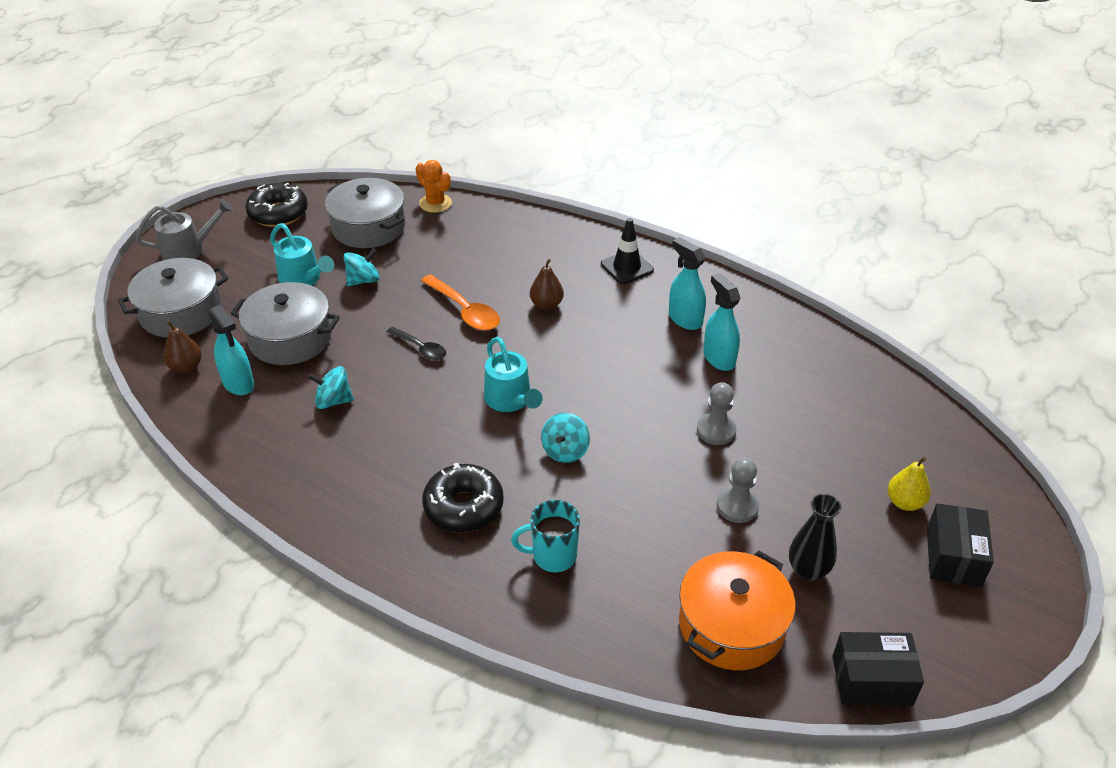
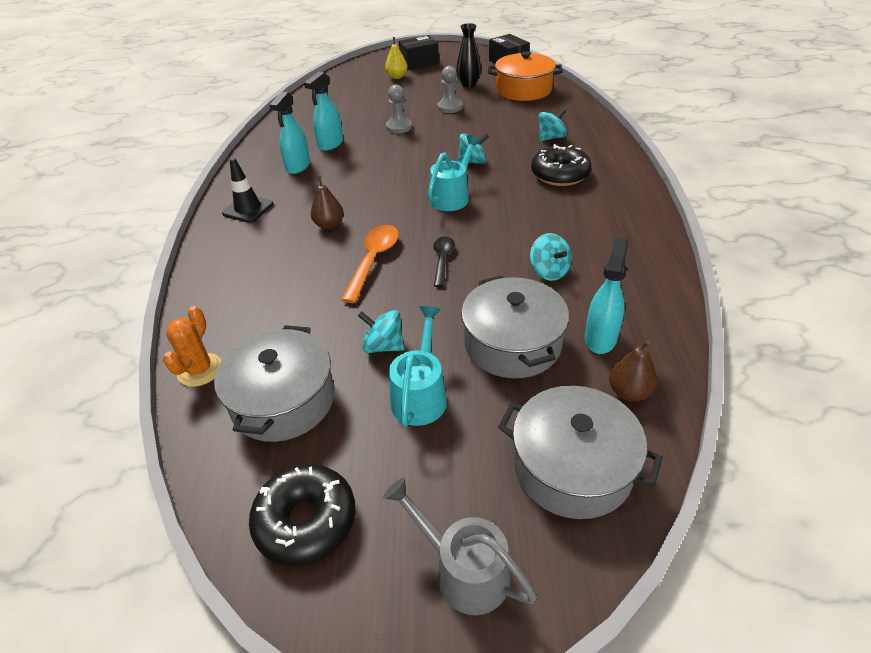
camera: 120 degrees left, 0 degrees up
(553, 556) = (551, 138): turquoise mug -> turquoise spinning top

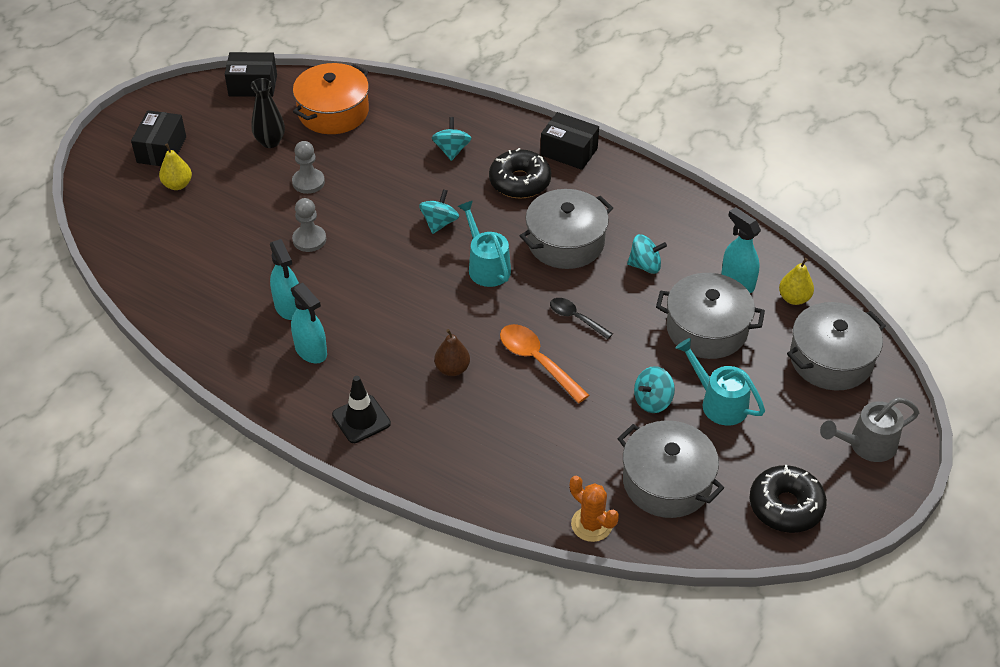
camera: 60 degrees left, 5 degrees up
(523, 220) = (565, 242): none -> grey pot
(625, 181) = (569, 152): none -> black box
(629, 392) = (794, 298): brown pear -> yellow pear

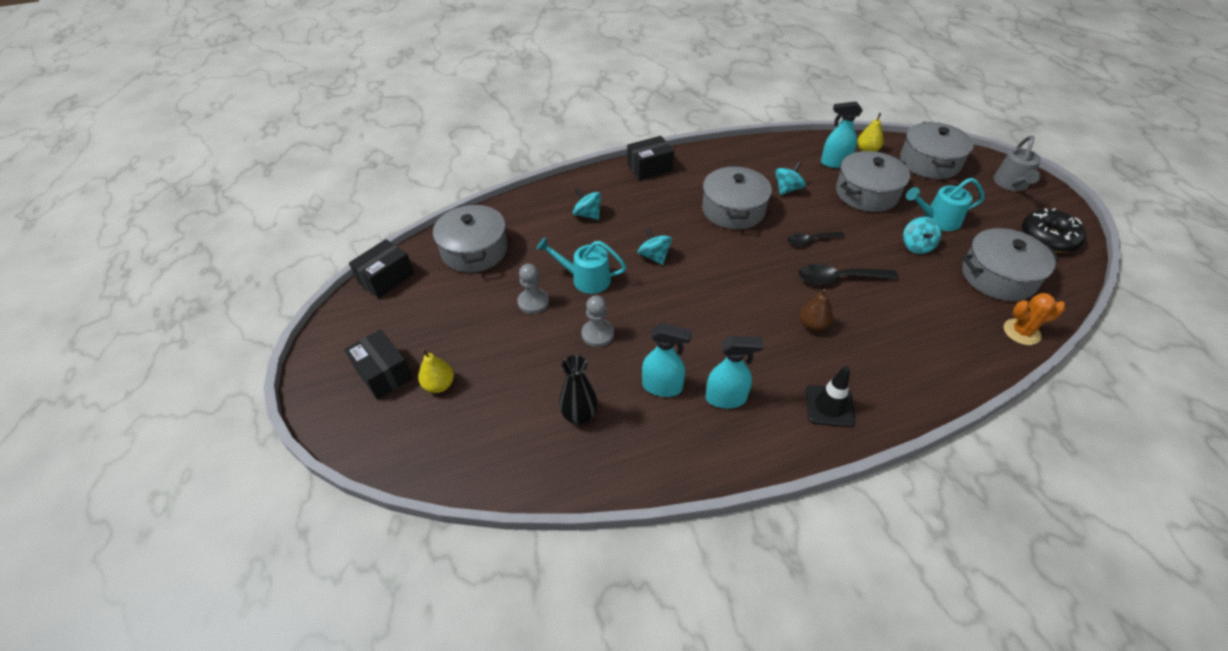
camera: 50 degrees left, 0 degrees up
(270, 142) = (462, 301): black vase -> black vase (579, 416)
(333, 112) = (474, 250): orange pot -> grey pot
(486, 266) = (721, 256): turquoise watering can -> turquoise watering can (585, 279)
(520, 182) = (654, 201): black donut -> none
(537, 361) = (839, 279): orange spoon -> black spoon

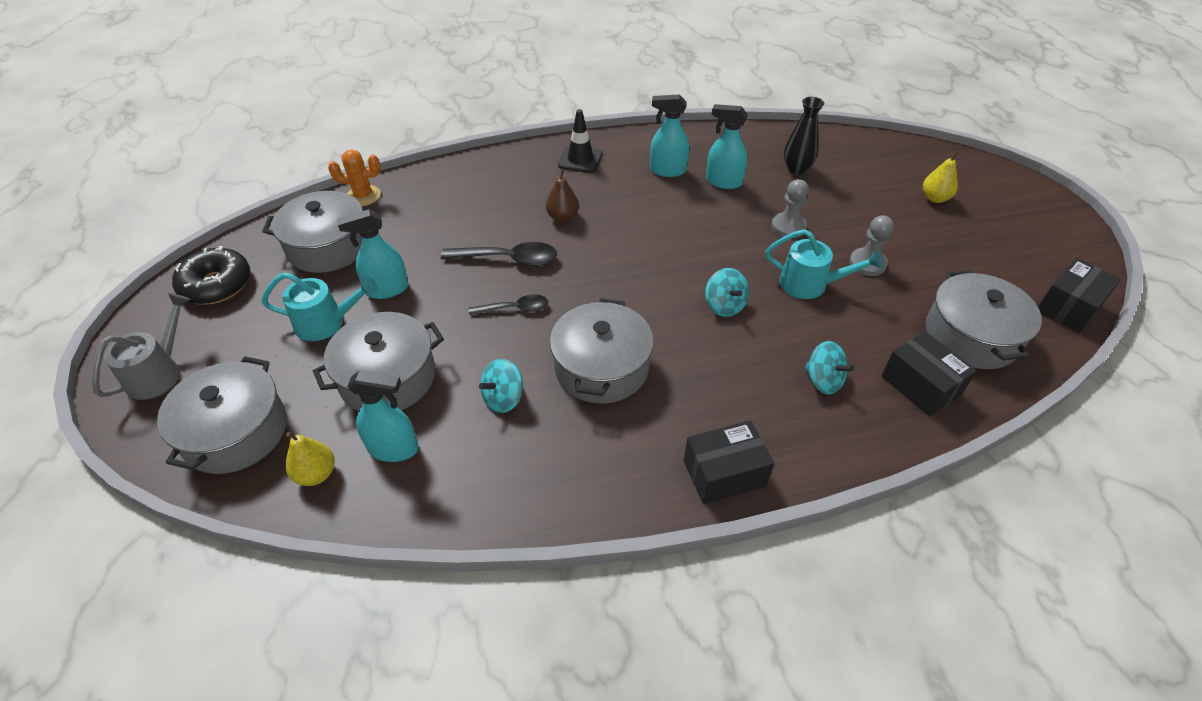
camera: 175 degrees left, 0 degrees up
(383, 373) = (996, 211): black box -> black box (920, 385)
(916, 246) = (386, 289): turquoise spinning top -> turquoise spray bottle

